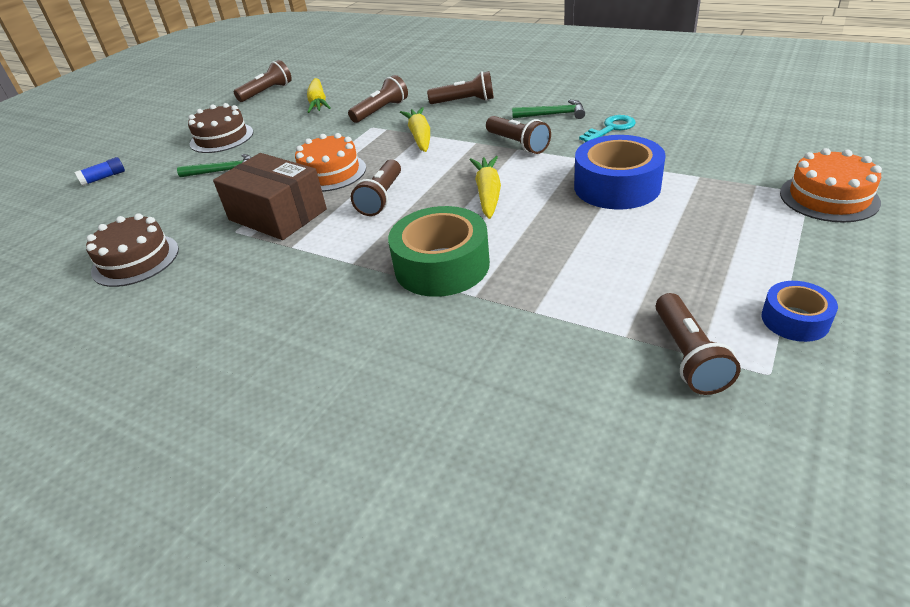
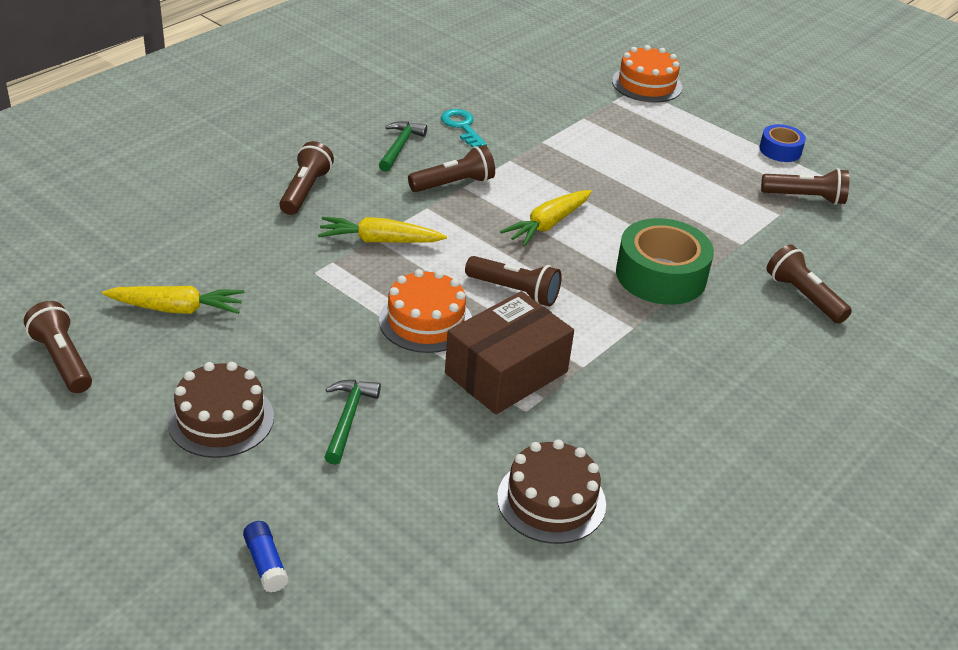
camera: 85 degrees left, 0 degrees up
(381, 111) = (269, 257): brown flashlight -> brown flashlight (803, 296)
(488, 194) = (548, 224): yellow carrot -> yellow carrot turned 60 degrees counterclockwise
(617, 186) = (577, 157): blue tape -> none

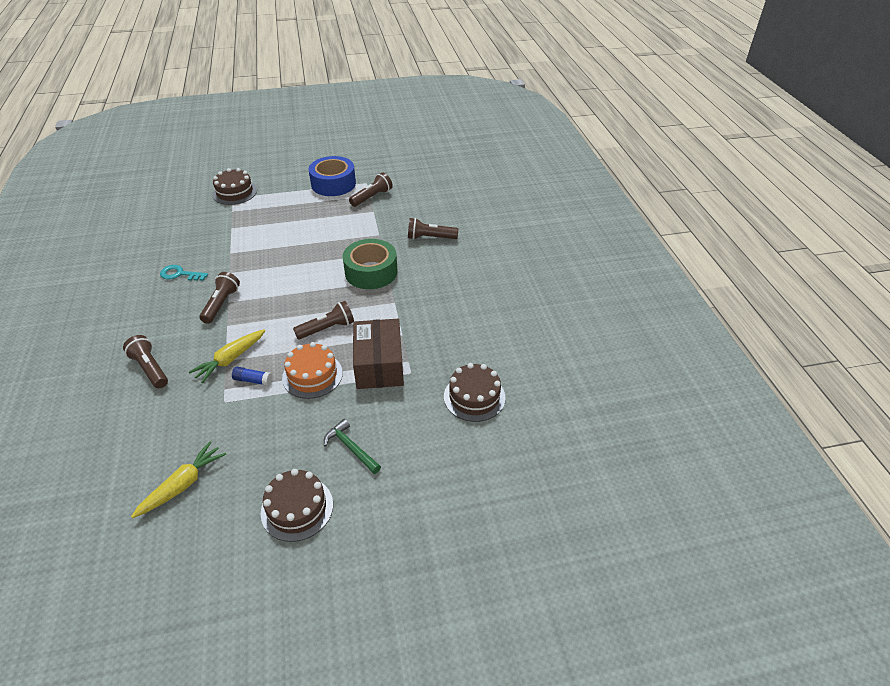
camera: 50 degrees left, 5 degrees up
(62, 360) = (164, 571): brown flashlight -> none
(266, 563) = (421, 540): blue glue stick -> blue glue stick (253, 380)
(399, 147) = (164, 308): green hammer -> none
(548, 224) = (293, 288): yellow carrot -> none
(647, 84) = (235, 192): orange cake -> brown cake
(780, 150) = (333, 184): blue tape -> blue tape, size x1.86

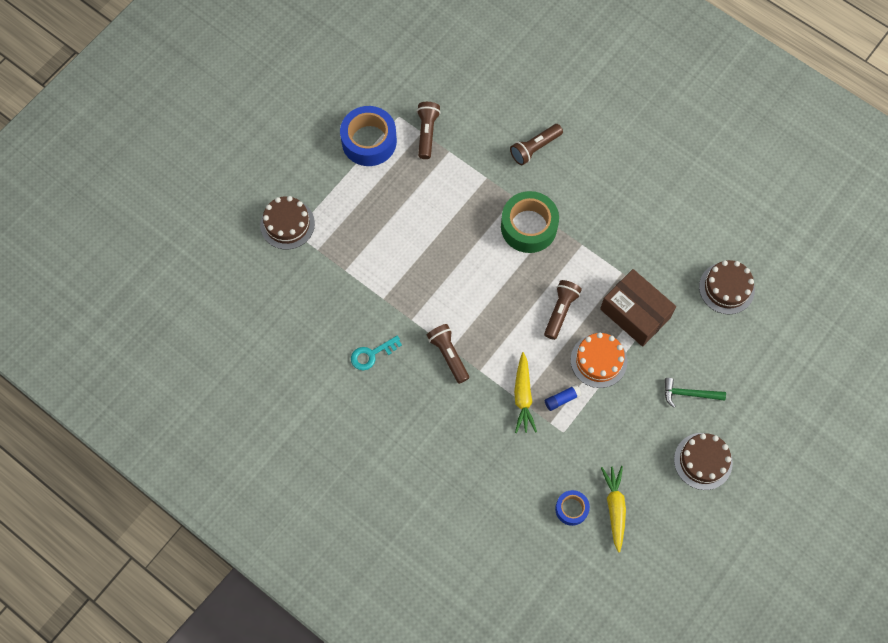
camera: 40 degrees left, 25 degrees up
(150, 368) = (474, 452): brown flashlight -> none
(153, 458) = (571, 509): none -> blue tape

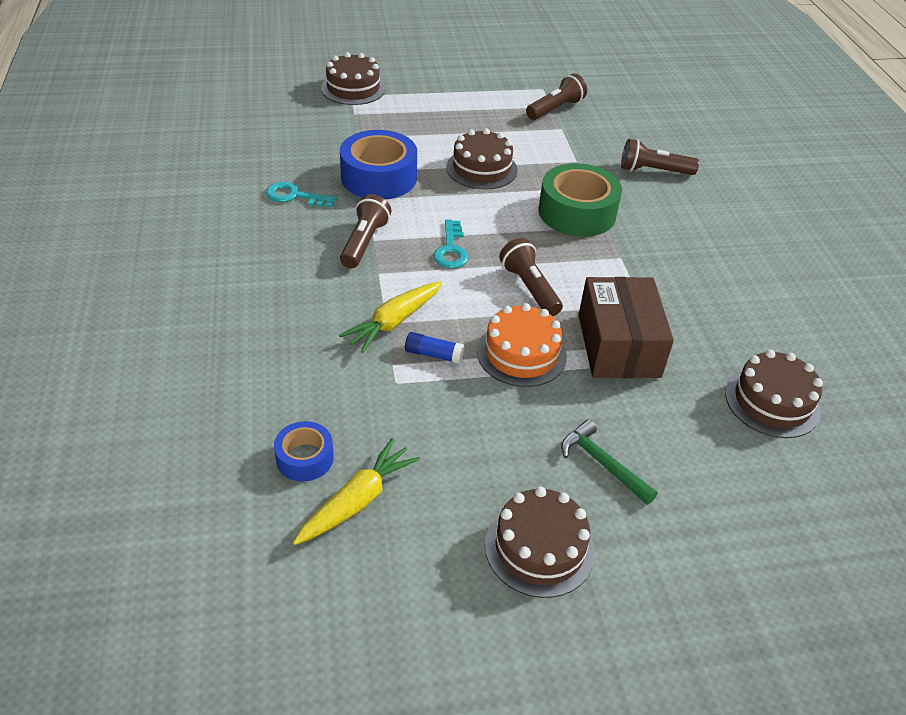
camera: 40 degrees right, 25 degrees down
(369, 141) = (495, 87): blue tape -> blue tape (379, 177)
(443, 234) = (481, 168): none -> brown cake
(496, 319) = (451, 249): none -> turquoise key
(560, 311) = (529, 288): brown flashlight -> brown flashlight turned 90 degrees counterclockwise

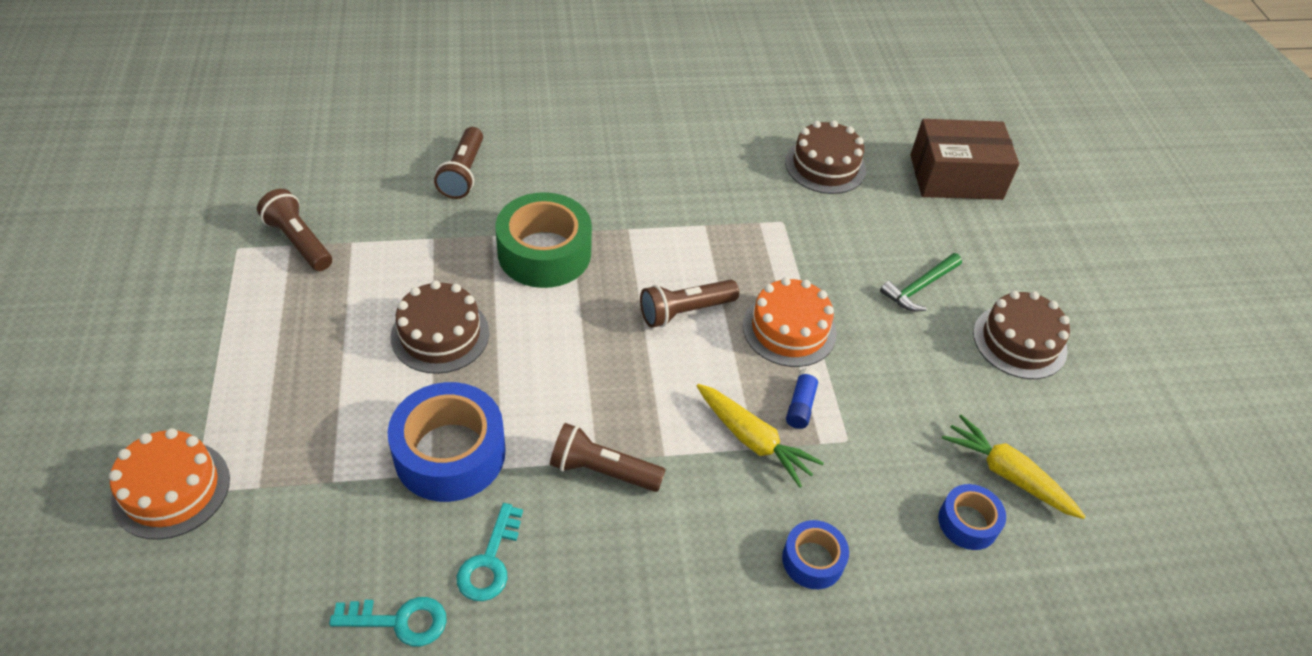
camera: 90 degrees left, 5 degrees up
(278, 349) = (812, 560): none -> blue tape
(353, 88) = (171, 489): brown cake -> orange cake
(451, 249) = (617, 378): turquoise key -> turquoise key (399, 621)
(618, 345) = (767, 253): brown box -> brown box (956, 177)

